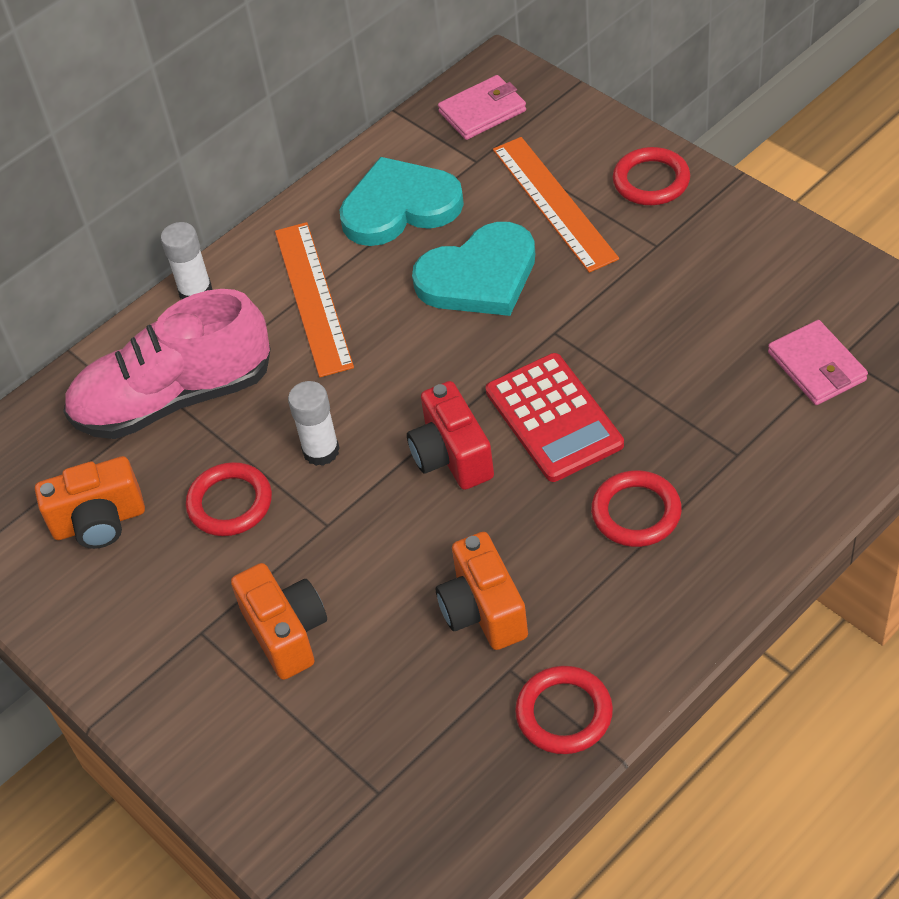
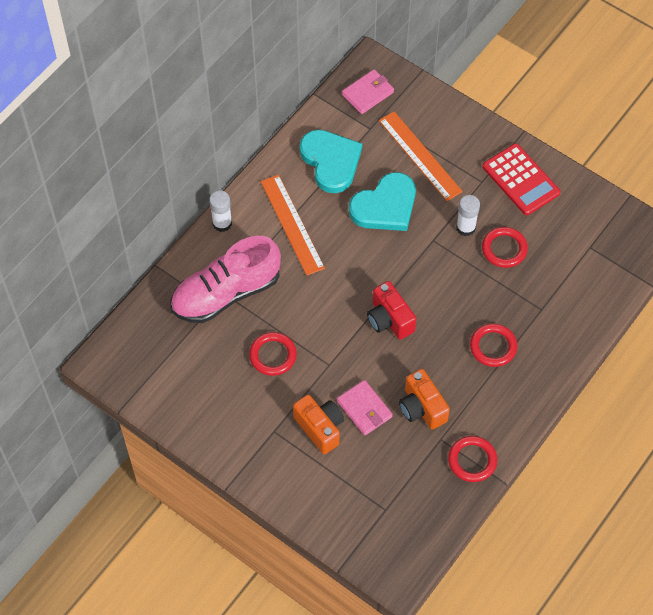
camera: 15 degrees left, 10 degrees up
(99, 522) = (202, 371): orange camera -> none
(321, 451) = (317, 321): white glue stick -> white glue stick (465, 227)
(400, 207) = (331, 161): turquoise heart -> turquoise heart turned 90 degrees clockwise
(554, 418) = (441, 293): red calculator -> red calculator (521, 180)
(651, 181) = (473, 139): red ring -> red ring (504, 249)
(816, 366) = (577, 254): pink wallet -> pink wallet (364, 409)

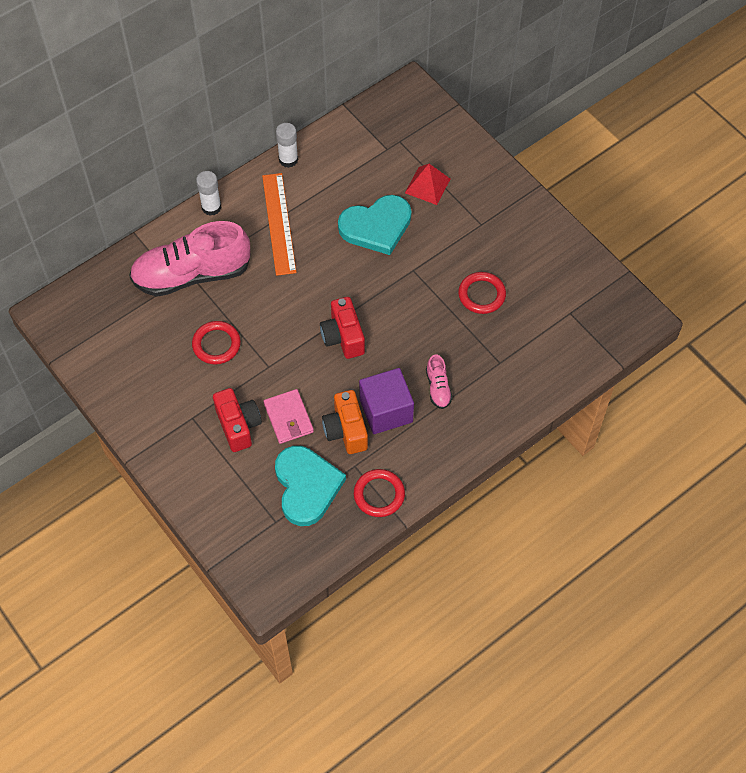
camera: 15 degrees right, 0 degrees up
(320, 428) = (238, 426): orange camera -> red camera
(331, 161) = (337, 172): turquoise heart -> turquoise heart (306, 486)
(368, 93) = (396, 115): pink wallet -> none
(420, 156) = (427, 186): orange ruler -> red pyramid
(452, 380) = (386, 411): none -> purple cube
(465, 227) = (450, 265): white glue stick -> white glue stick (288, 159)
(493, 347) = (438, 388): red ring -> pink shoe
(521, 180) = (521, 231): red calculator -> none

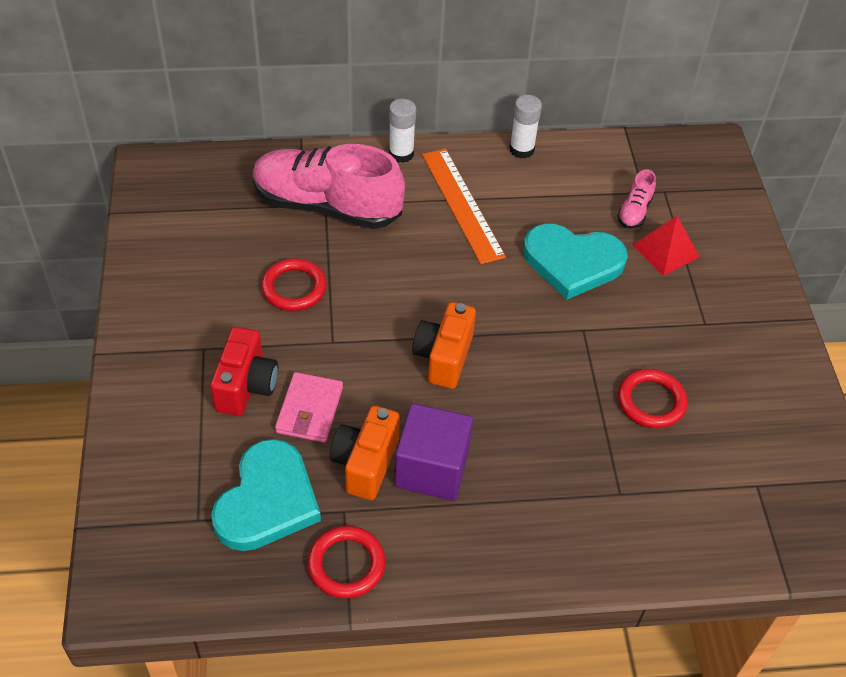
camera: 30 degrees right, 10 degrees down
(279, 223) = (462, 204): orange ruler -> orange ruler turned 45 degrees counterclockwise
(343, 337) = (443, 357): red camera -> orange camera
(438, 388) = (517, 479): pink shoe -> pink shoe (634, 211)

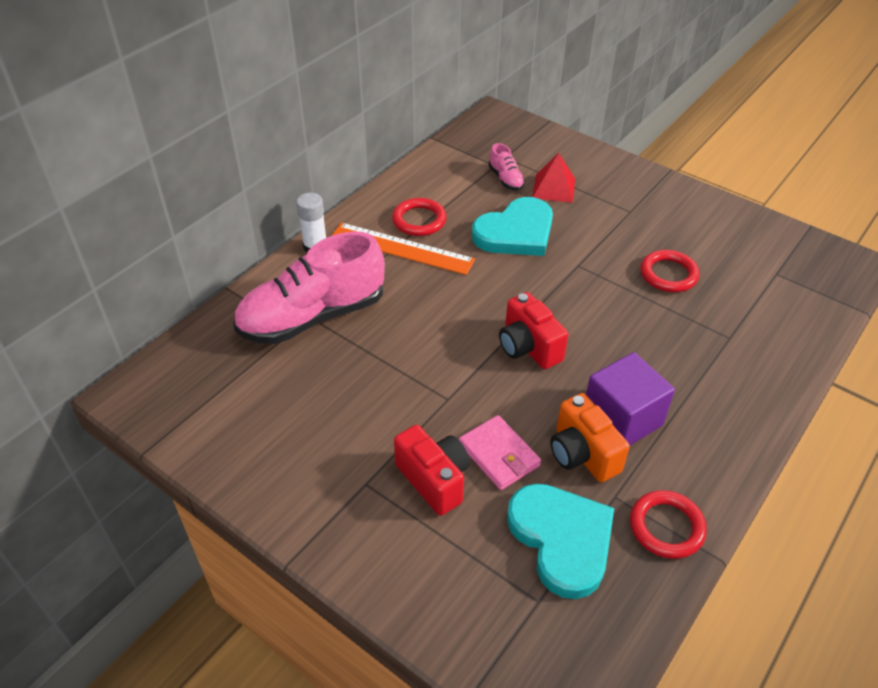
camera: 45 degrees left, 5 degrees down
(294, 288) = (369, 387): red ring -> red ring (419, 220)
(443, 357) = (528, 347): orange camera -> red camera
(521, 149) = (390, 190): white glue stick -> none

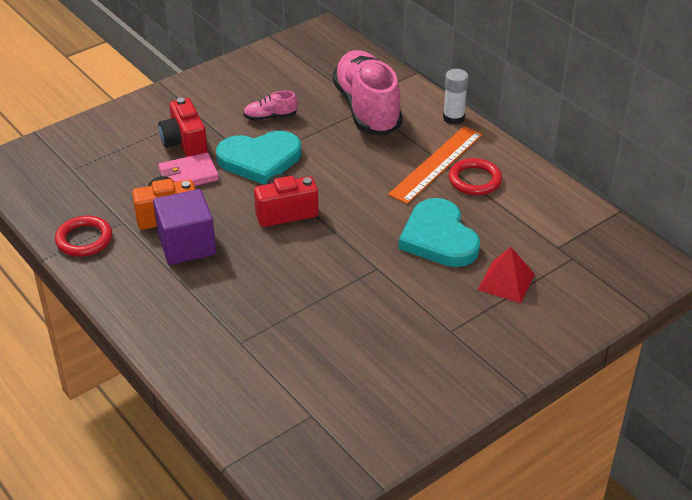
camera: 105 degrees right, 5 degrees down
(434, 480) = (184, 143): red camera -> red camera turned 90 degrees clockwise
(506, 179) = (530, 250): pink shoe -> pink shoe (270, 117)
(561, 539) = (106, 188): turquoise heart -> turquoise heart (260, 160)
(668, 274) = (341, 328): red ring -> none

